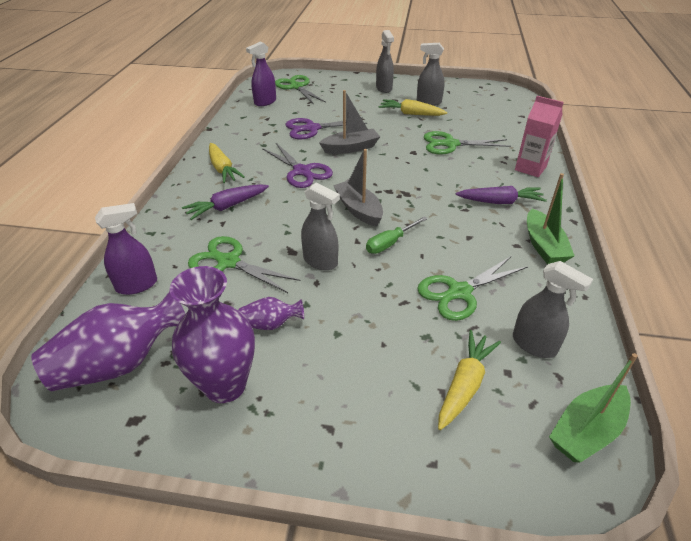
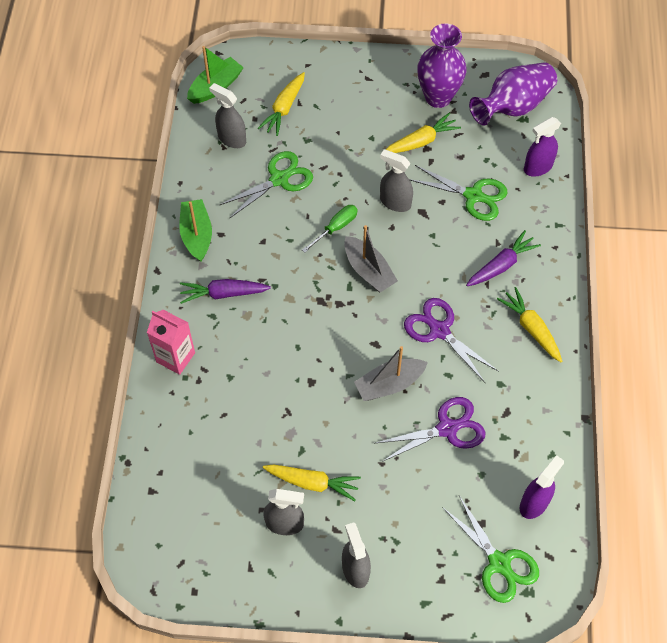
camera: 175 degrees right, 20 degrees up
(270, 324) = (421, 141): purple vase -> yellow carrot
(450, 144) = (263, 403): green scissors -> none

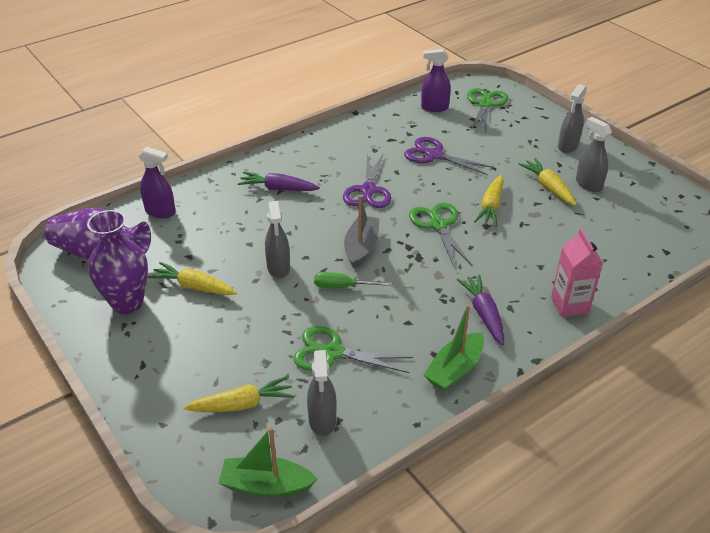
camera: 130 degrees left, 20 degrees down
(223, 293) = (484, 314): purple carrot -> purple carrot turned 150 degrees counterclockwise
(389, 384) = (438, 191): grey boat -> none
(473, 195) = (225, 230): green scissors -> green scissors (438, 225)
(531, 328) = (316, 155): yellow carrot -> yellow carrot (491, 206)

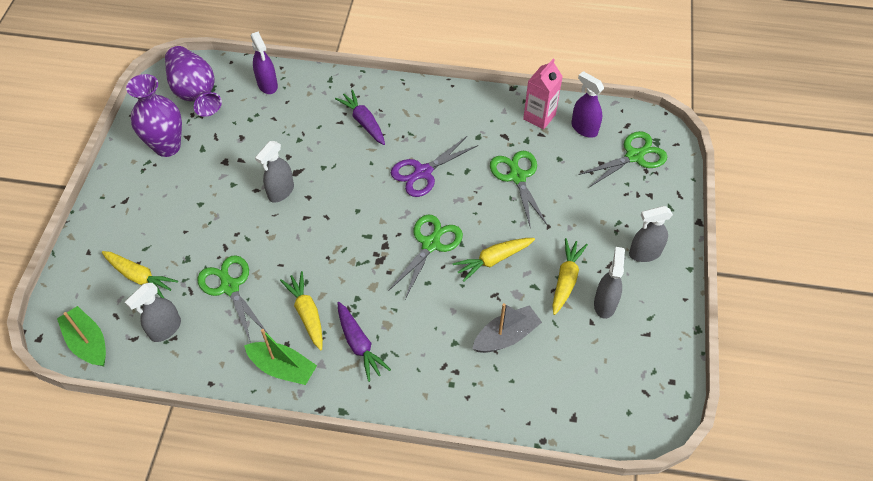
camera: 45 degrees right, 15 degrees up
(194, 287) = (216, 165): yellow carrot -> yellow carrot (307, 313)
(343, 287) = (299, 242): green screwdriver -> none
(361, 247) = (353, 219): grey boat -> grey boat (506, 336)
(434, 155) = (517, 177): purple scissors -> green scissors
(454, 369) = (282, 368): green boat -> green boat turned 150 degrees counterclockwise
(484, 314) = (359, 344): purple carrot -> purple carrot turned 120 degrees clockwise
(569, 305) = (428, 392): pink carton -> pink carton (539, 117)

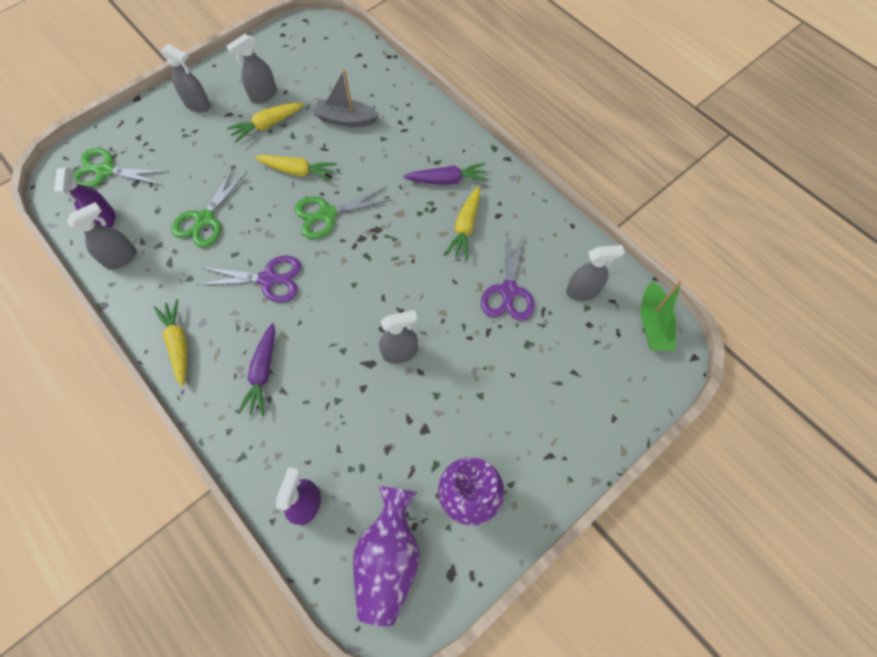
camera: 140 degrees left, 10 degrees up
(139, 277) = (579, 355): yellow carrot -> yellow carrot (178, 344)
(230, 287) = (508, 291): green scissors -> purple scissors
(282, 368) = (513, 201): green boat -> none
(359, 344) = (447, 180): purple carrot -> purple carrot turned 75 degrees clockwise
(539, 117) = (121, 258): pink carton -> grey spray bottle

